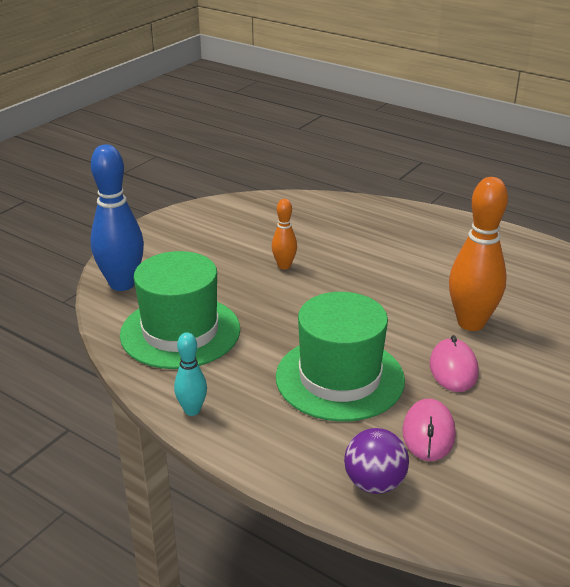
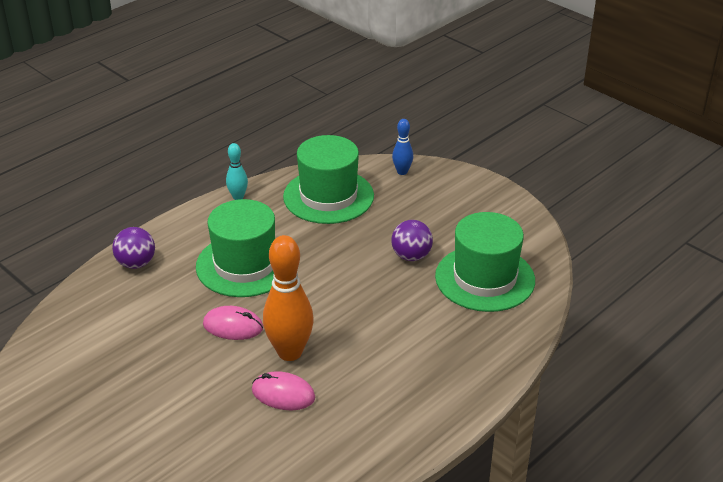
camera: 100 degrees right, 5 degrees up
(122, 284) = (402, 172): blue bowling pin -> blue bowling pin, size x0.52
(284, 266) = (411, 256): orange bowling pin -> purple ball
(306, 225) = (485, 278): none -> green hat
(428, 433) = (169, 296): pink mouse -> pink mouse (283, 394)

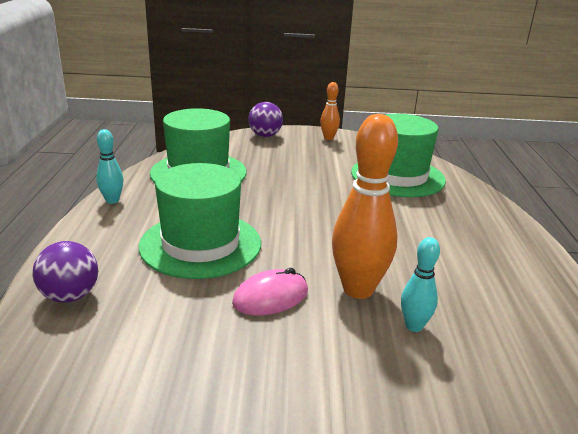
camera: 45 degrees left, 10 degrees down
(283, 394) = (414, 326): pink mouse -> turquoise bowling pin
(402, 172) = (232, 142): blue bowling pin -> none
(411, 256) = (327, 183): purple ball -> purple ball (265, 135)
(498, 204) = (328, 138): none -> orange bowling pin

